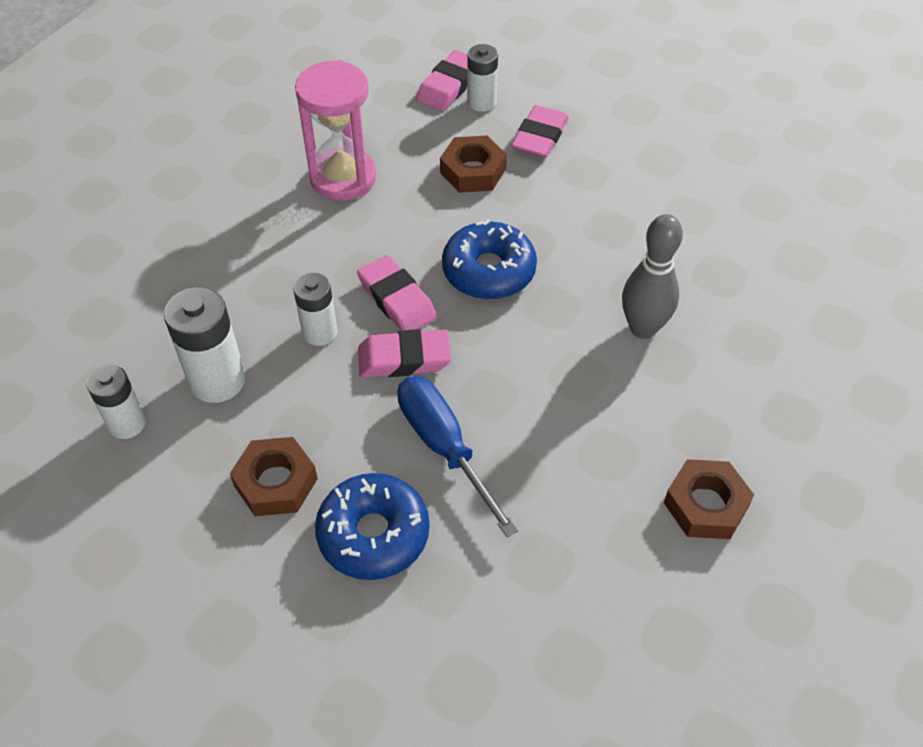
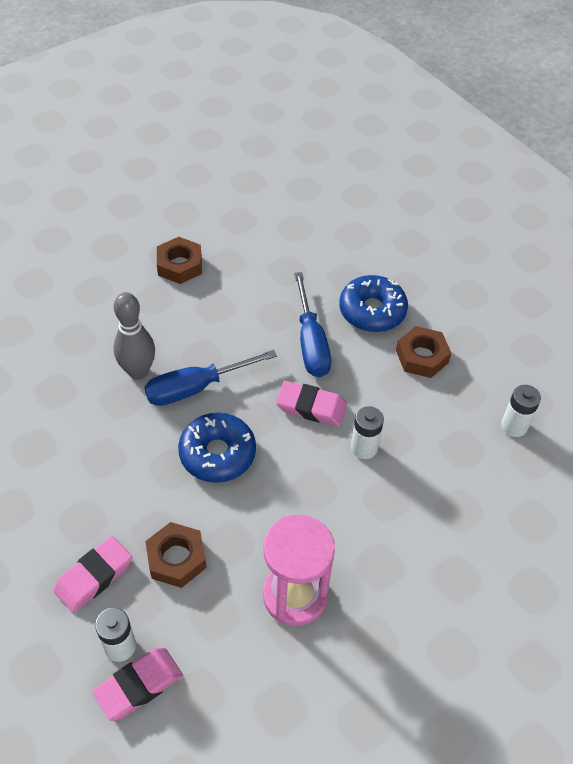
camera: 160 degrees left, 0 degrees up
(217, 380) = (447, 436): white battery -> none
(397, 299) = (297, 454): pink eraser -> none
(560, 333) = (195, 388): none -> blue screwdriver

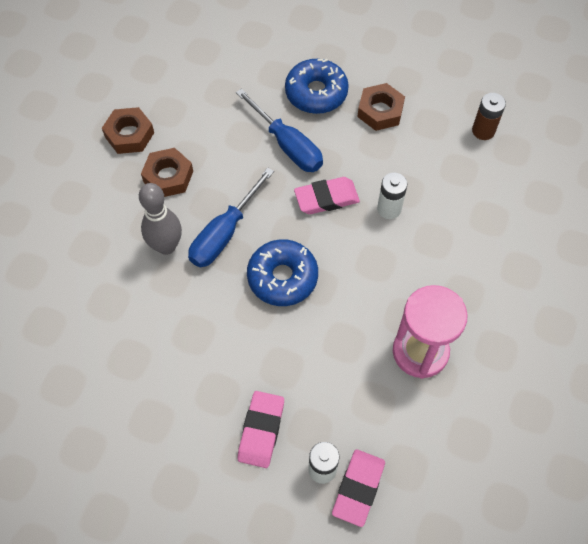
camera: 30 degrees left, 10 degrees up
(176, 558) = (313, 377): brown nut -> brown nut (168, 176)
(514, 426) = (483, 131): white battery -> brown battery

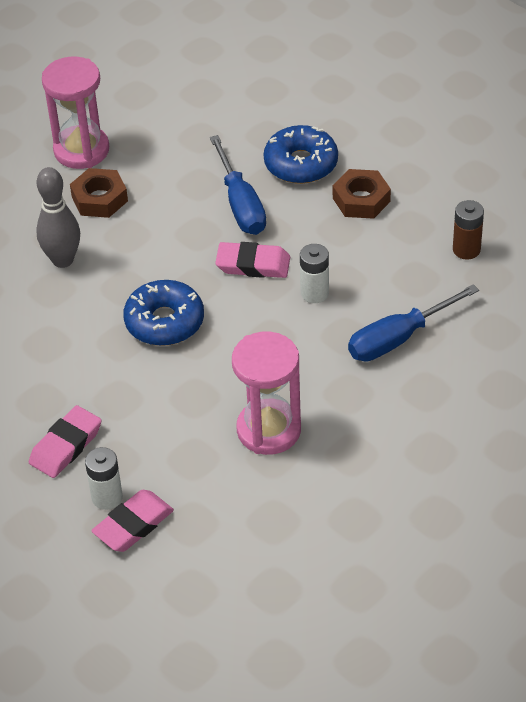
camera: 25 degrees right, 15 degrees down
(129, 135) = (81, 150): brown nut -> pink hourglass
(224, 233) = (127, 266): blue screwdriver -> blue screwdriver (398, 339)

